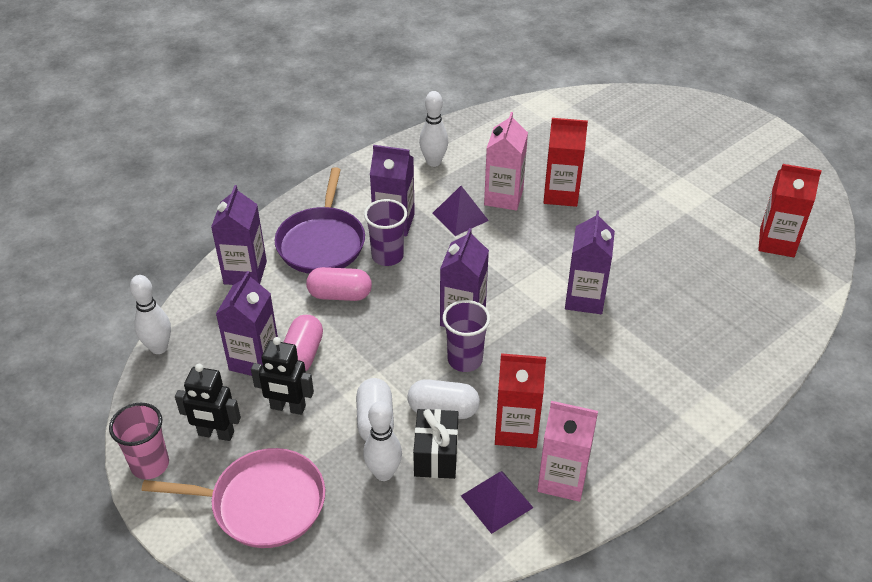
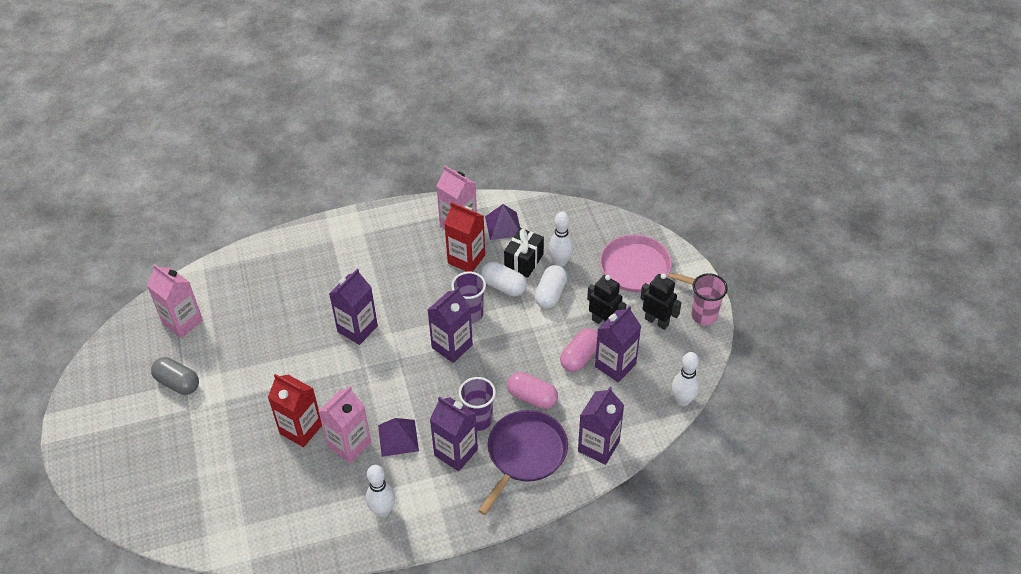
camera: 155 degrees left, 5 degrees up
(716, 192) = (178, 383): none -> grey capsule
(777, 242) = (182, 322): red carton -> pink carton

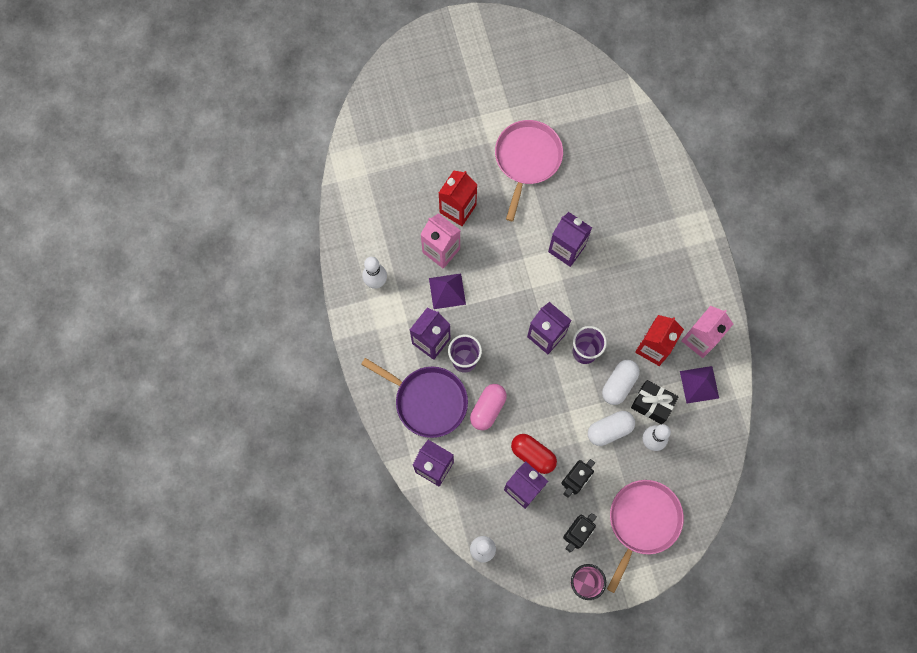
camera: 90 degrees right, 25 degrees up
(178, 383) = (507, 102): grey capsule -> none
(182, 322) = (574, 95): pink carton -> none
(250, 364) = (527, 159): none -> pink pan
(550, 294) = (609, 430): white capsule -> white capsule turned 45 degrees counterclockwise
(580, 357) = (533, 455): pink capsule -> red capsule

